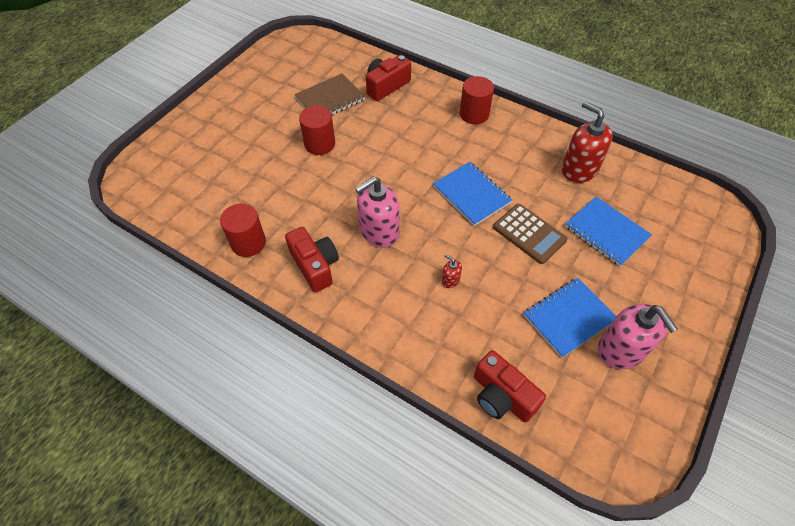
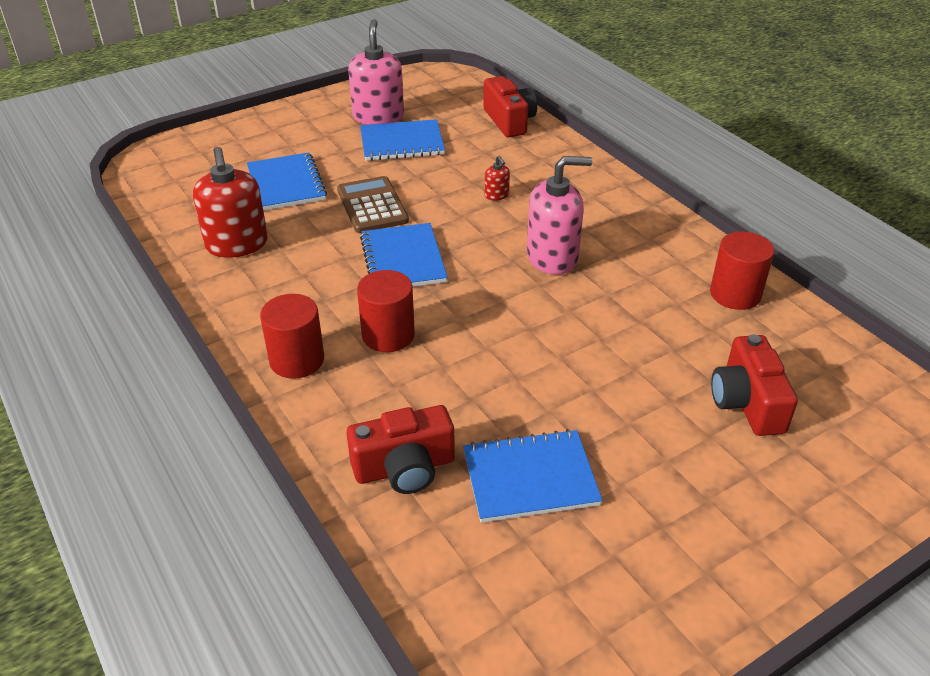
camera: 155 degrees left, 15 degrees down
(315, 265) = (650, 248): red camera -> red camera (747, 402)
(319, 144) = (586, 395): red cylinder -> red cylinder (388, 335)
(330, 99) = (530, 478): brown notebook -> blue notebook

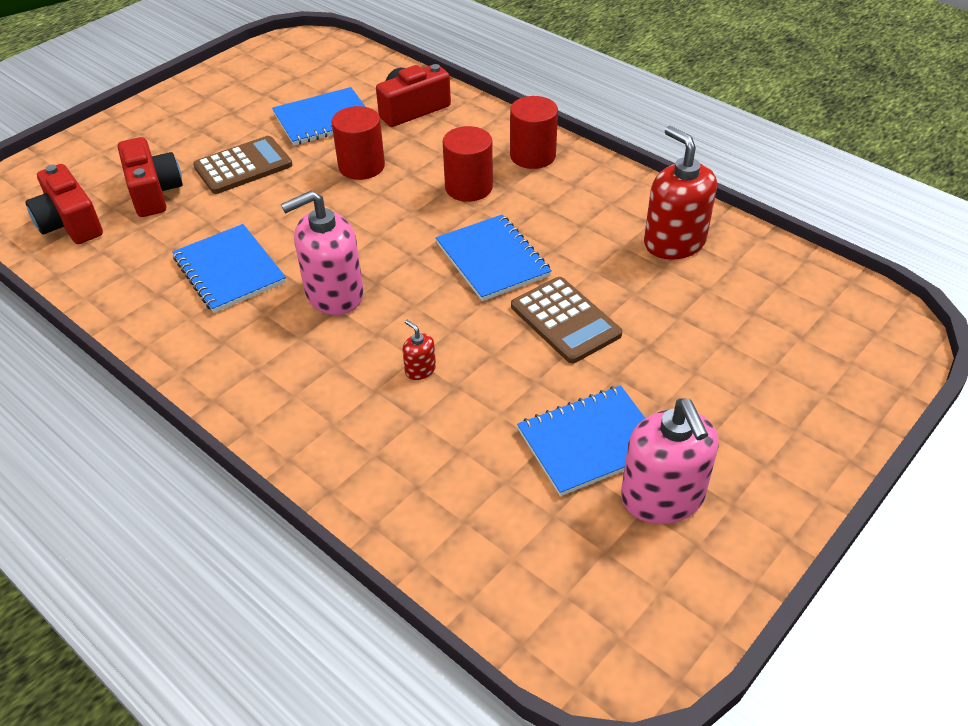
camera: 165 degrees right, 5 degrees up
(286, 184) = (691, 331): blue notebook -> blue notebook (229, 270)
(509, 121) = (446, 538): red camera -> red camera (70, 223)
(641, 419) = (243, 166): none -> brown calculator
(735, 294) = (137, 289): red cylinder -> red cylinder (361, 166)

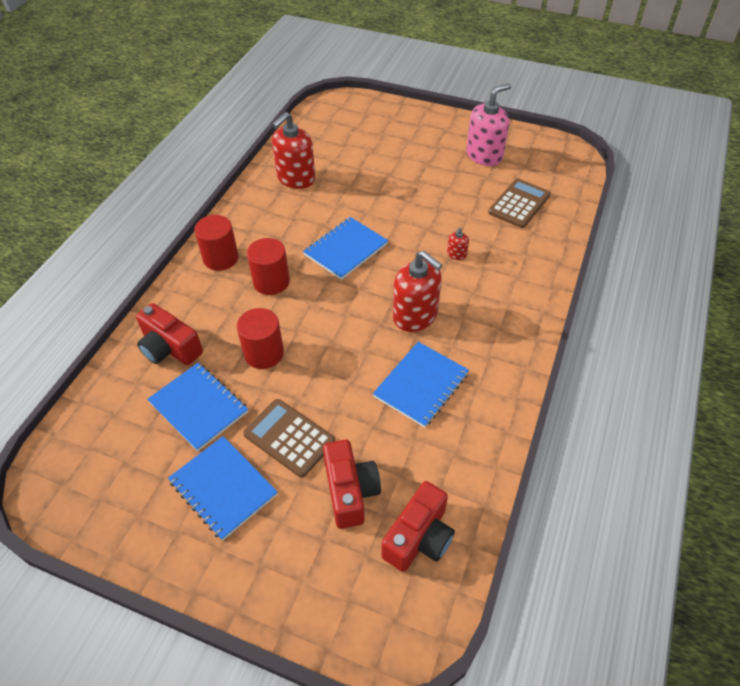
camera: 110 degrees left, 5 degrees up
(154, 192) = (350, 491): red camera -> red camera turned 120 degrees clockwise
(334, 294) = (415, 315): pink soap dispenser -> red soap dispenser
(565, 320) = (385, 207): brown calculator -> brown calculator (519, 204)
(591, 442) = (467, 181): blue notebook -> blue notebook (223, 488)

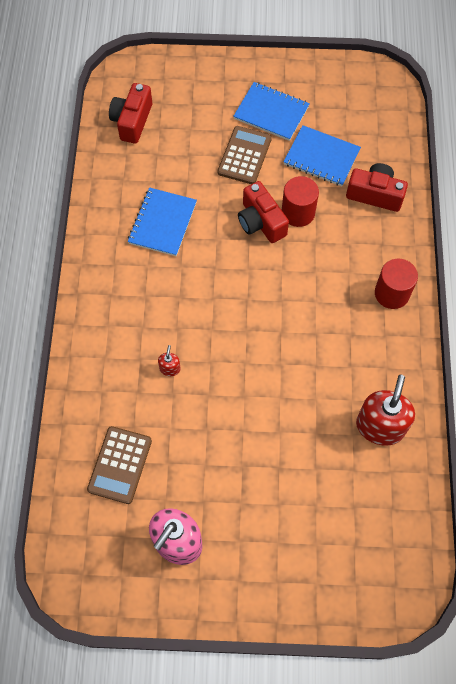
camera: 160 degrees right, 15 degrees up
(271, 282) = (330, 282): red cylinder -> none
(289, 438) = (244, 155): brown calculator -> brown calculator turned 90 degrees counterclockwise
(346, 249) = (280, 341): blue notebook -> none
(350, 491) = (186, 134): red camera -> red camera (260, 222)
(415, 315) = (187, 285): red soap dispenser -> none

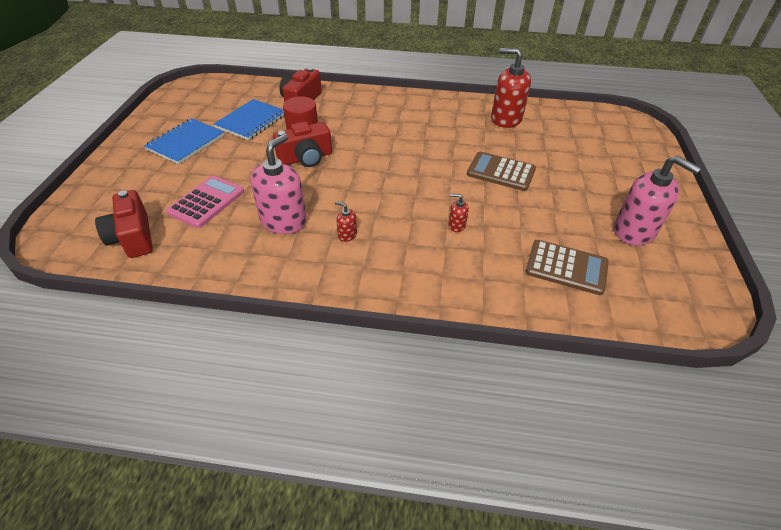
camera: 85 degrees left, 20 degrees down
(132, 121) = (133, 237): red camera -> red camera turned 45 degrees clockwise
(148, 276) = (347, 235): none -> red soap dispenser
(162, 223) = (283, 221): blue notebook -> pink soap dispenser
(182, 157) = (206, 202): none -> pink calculator
(244, 155) = (226, 161): brown calculator -> brown calculator (501, 172)
(392, 293) = (393, 103): red cylinder -> none

